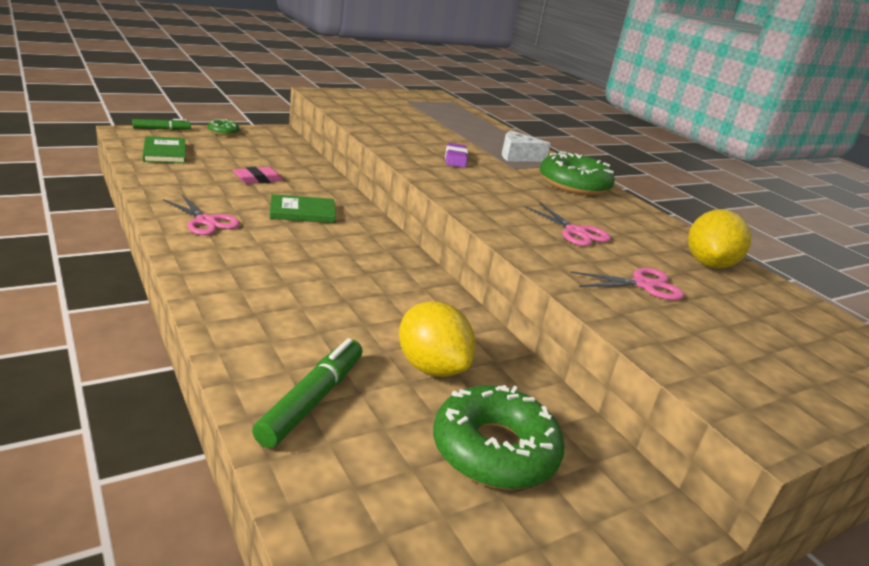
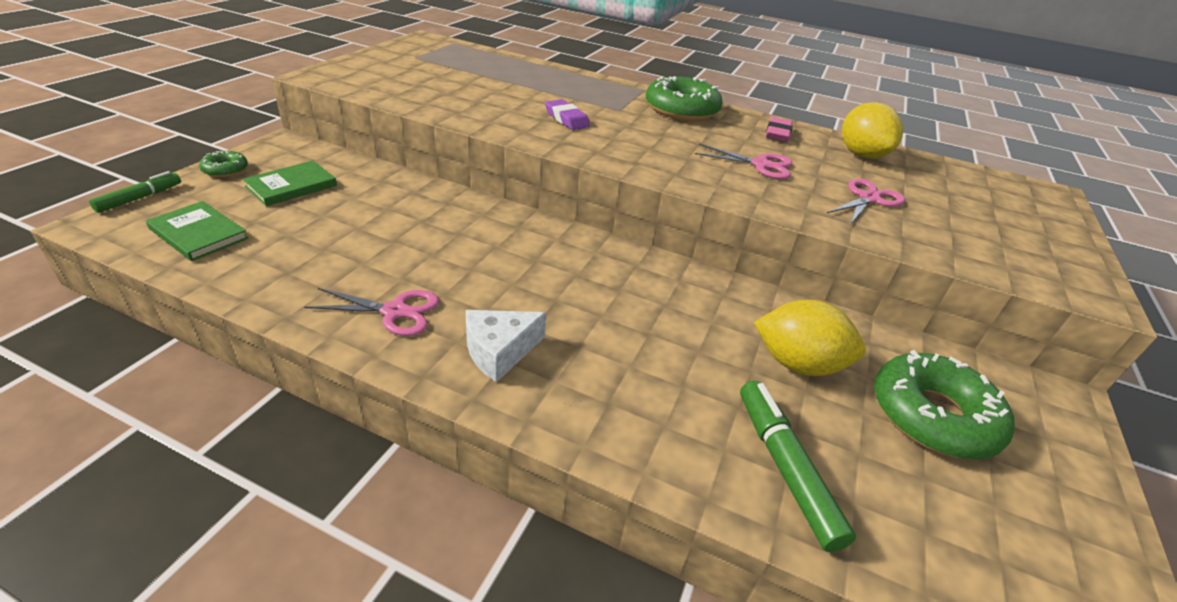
camera: 35 degrees left, 10 degrees up
(258, 179) = (362, 222): pink eraser -> pink eraser (777, 134)
(302, 212) = (466, 245): green book -> green book (292, 186)
(517, 156) = (601, 94): white cheese -> white cheese (499, 351)

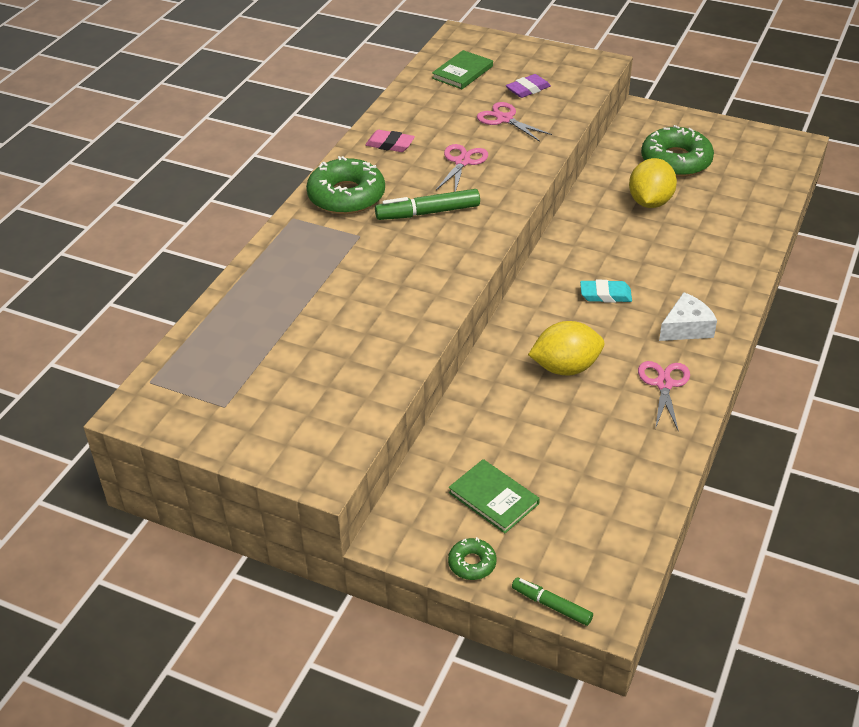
camera: 85 degrees left, 5 degrees up
(198, 234) = (600, 533): green book -> green book (462, 72)
(499, 351) = (686, 328): white cheese -> white cheese turned 90 degrees counterclockwise
(566, 119) = (396, 269): purple eraser -> purple eraser (528, 89)
(577, 290) = (605, 295): none -> turquoise eraser
(785, 468) = (735, 219): green marker -> green marker (428, 212)
(861, 155) = (422, 107): yellow lemon -> yellow lemon (565, 367)

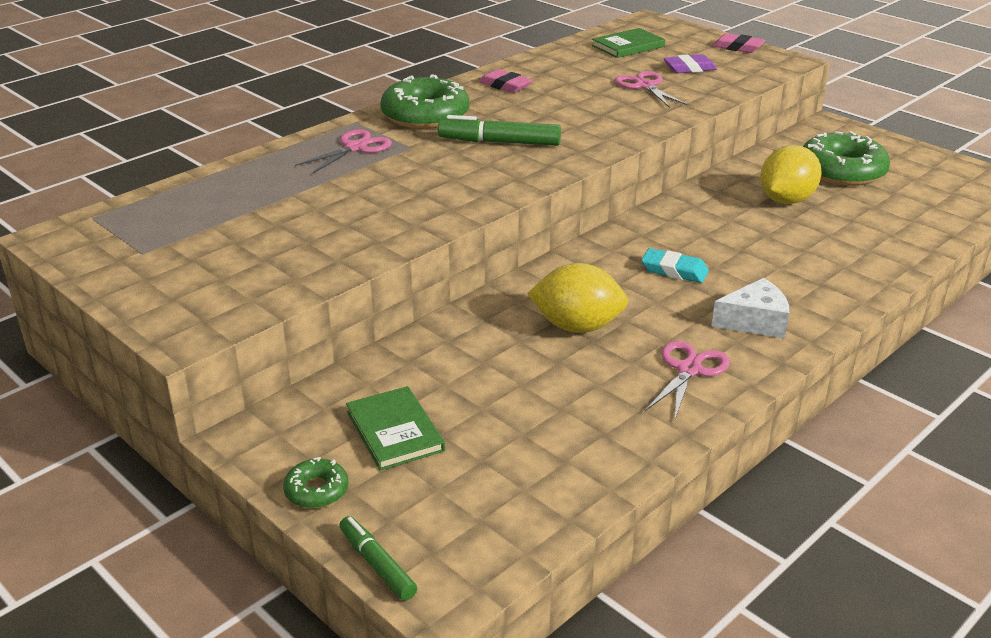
camera: 20 degrees right, 10 degrees down
(462, 162) = (570, 110): pink scissors -> pink scissors (355, 148)
(552, 54) = (738, 47): none -> pink eraser

